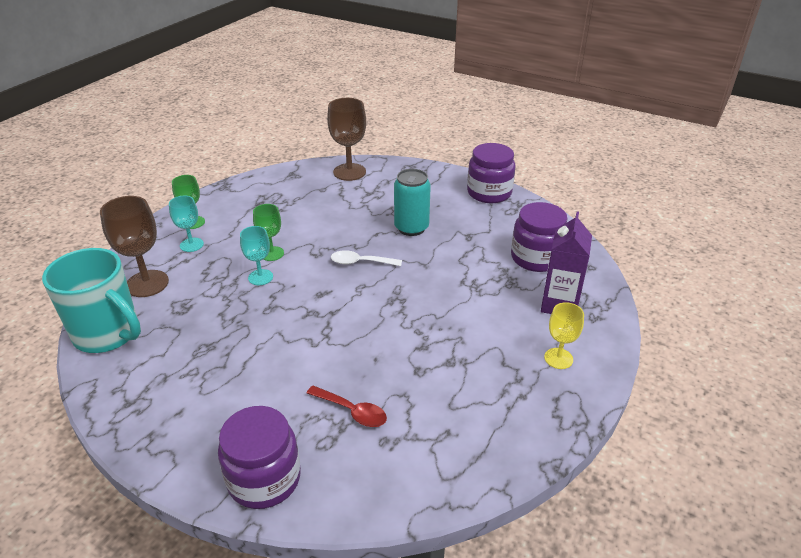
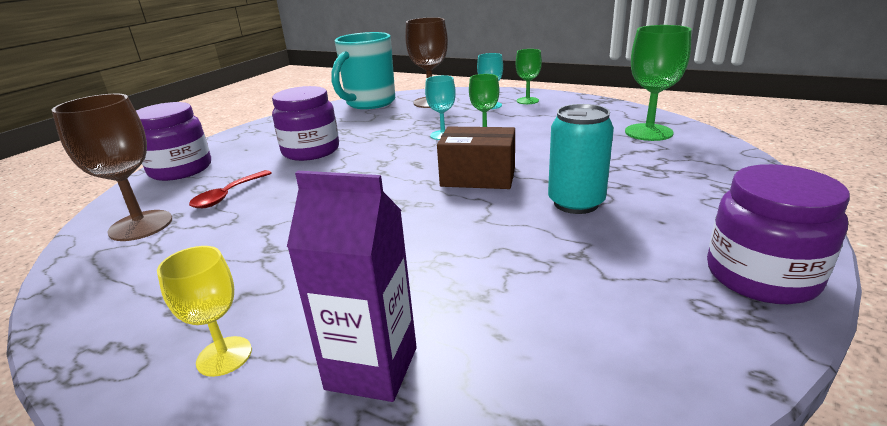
camera: 90 degrees right, 10 degrees down
(310, 182) = (648, 132): none -> green goblet
(349, 172) = (700, 150): brown goblet -> brown goblet (141, 225)
(360, 262) = (478, 177): white spoon -> brown box
(536, 258) = (531, 340): purple jar -> purple jar (311, 151)

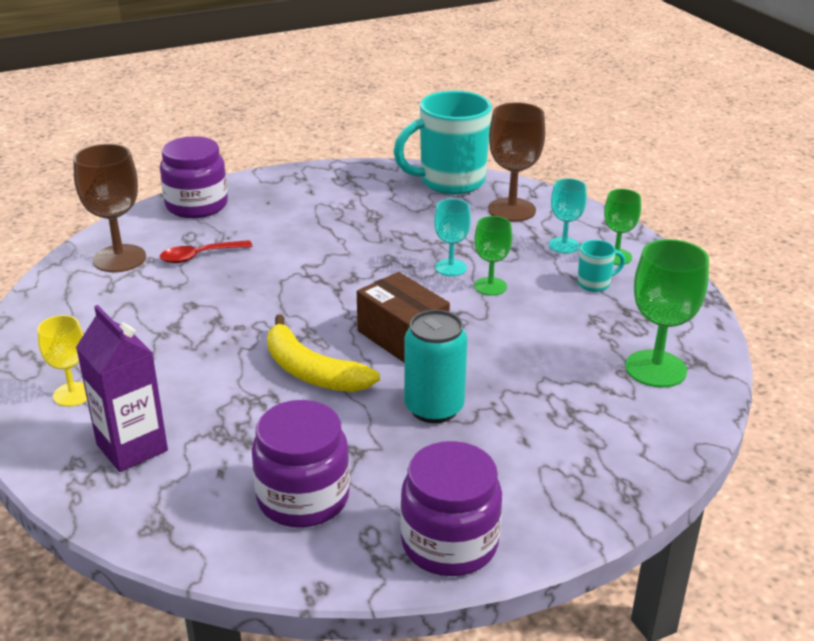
camera: 35 degrees right, 5 degrees up
(311, 151) = (314, 231): purple jar -> purple jar (303, 498)
(448, 223) = (311, 371): none -> yellow banana
(540, 113) = (595, 284): none -> turquoise mug

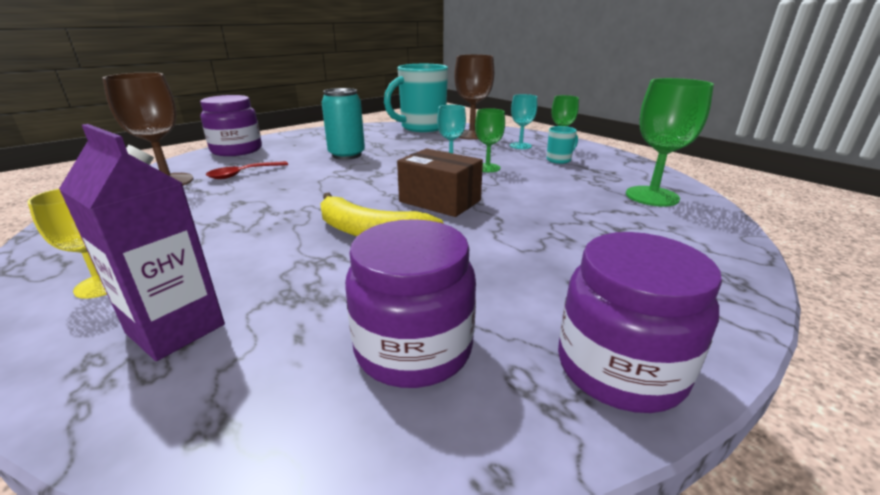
camera: 15 degrees left, 5 degrees down
(434, 408) = (501, 243): turquoise can -> turquoise can (347, 155)

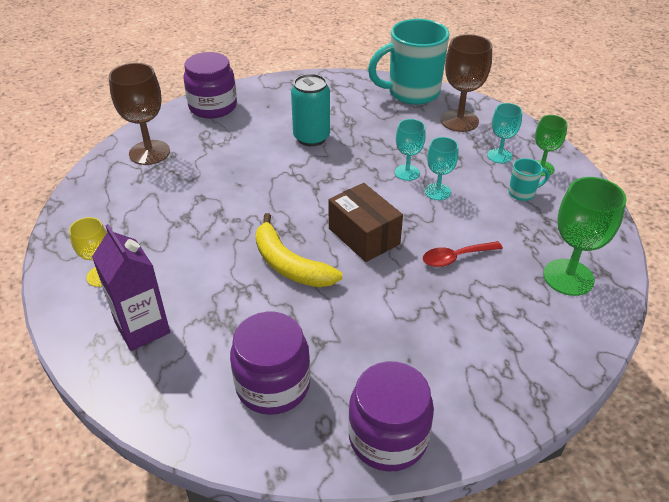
camera: 20 degrees right, 15 degrees up
(243, 174) = (211, 153): red spoon -> red spoon (456, 258)
(487, 168) = (437, 192): green goblet -> turquoise goblet

